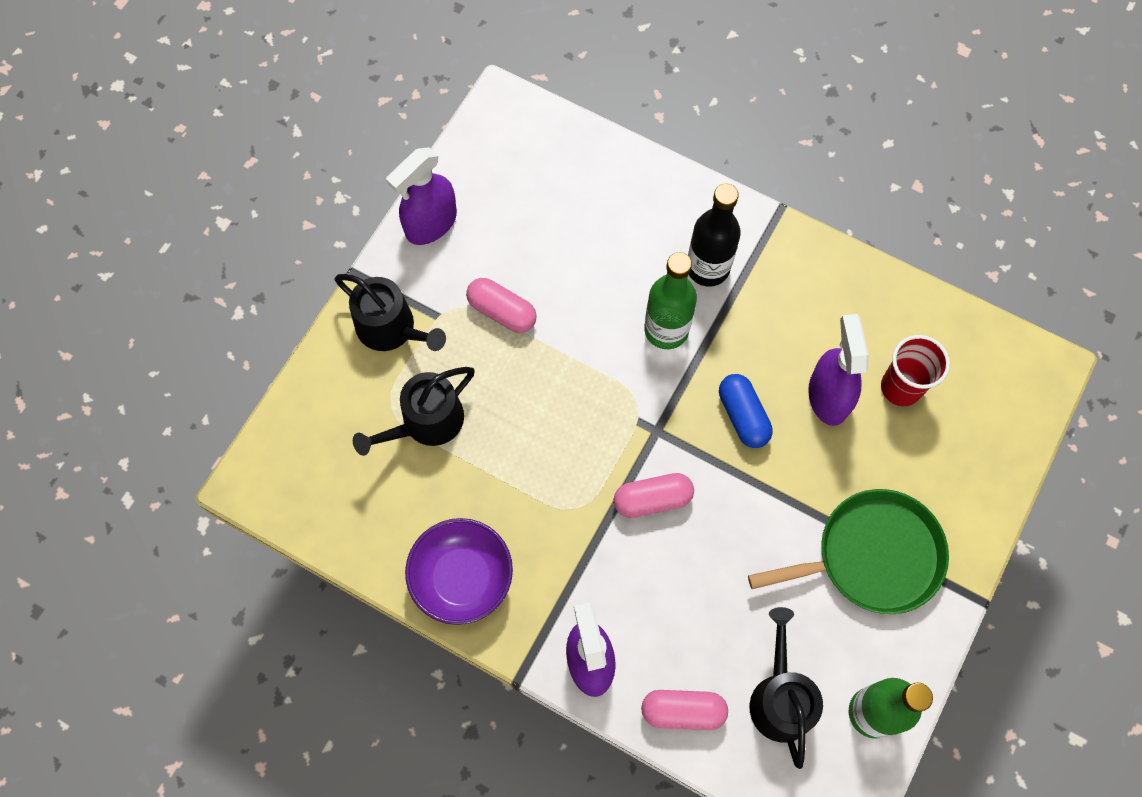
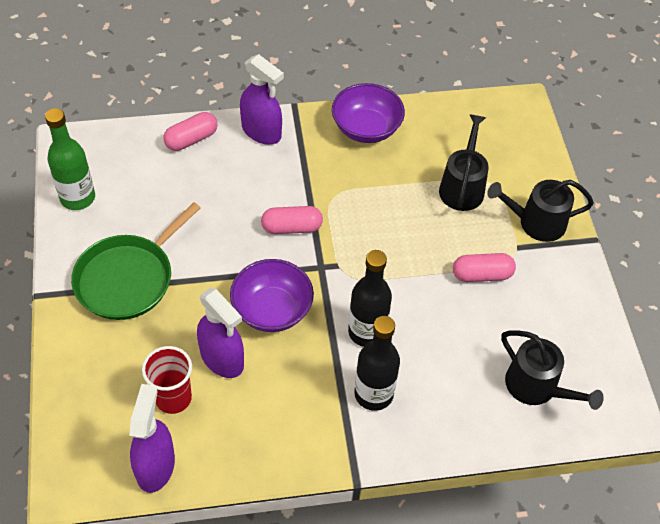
camera: 140 degrees right, 15 degrees down
(431, 224) = (582, 299): purple spray bottle -> purple spray bottle (155, 466)
(652, 499) = (292, 227): pink capsule -> pink capsule turned 45 degrees clockwise
(666, 330) = (367, 332): green bottle -> black bottle
(743, 416) = (272, 310): blue capsule -> purple bowl
(780, 698) = (139, 175): black watering can -> black watering can (536, 387)

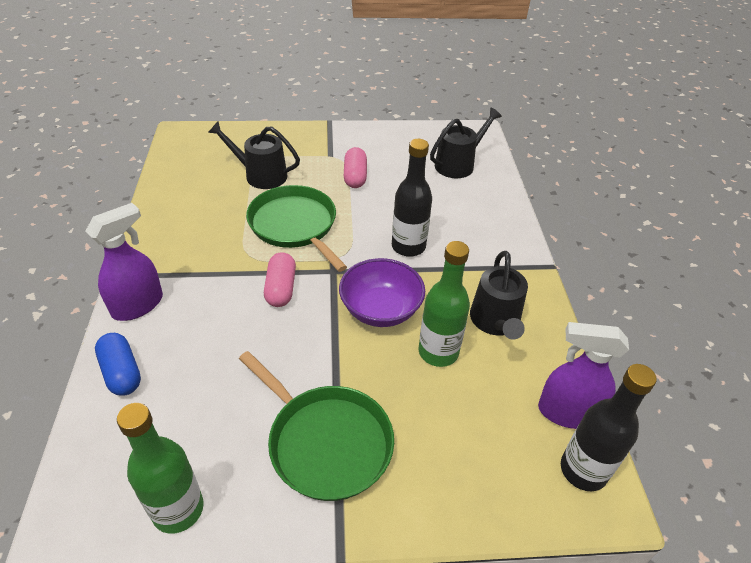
camera: 85 degrees left, 10 degrees down
(173, 398) = (487, 396): red cup -> none
(191, 139) = (121, 372): pink capsule -> blue capsule
(222, 359) = (438, 352): purple spray bottle -> green bottle
(366, 128) = (168, 225): purple bowl -> none
(373, 394) = (470, 248): black bottle -> black bottle (583, 470)
(383, 227) = (295, 225): none -> green pan
(536, 222) = (308, 143): black watering can -> black watering can (495, 321)

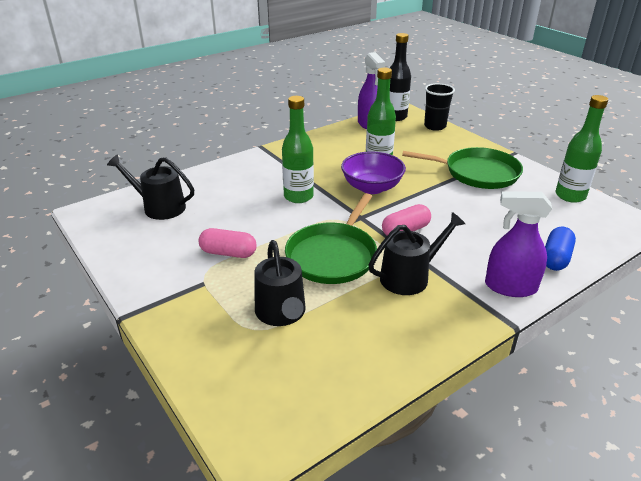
camera: 120 degrees left, 10 degrees down
(326, 442) = (477, 173): green pan -> green pan turned 90 degrees clockwise
(355, 176) = (228, 253): pink capsule -> pink capsule turned 45 degrees clockwise
(408, 246) = (298, 196): black bottle -> green bottle
(495, 321) = (332, 151): black watering can -> black watering can (409, 277)
(512, 506) = (435, 126): none -> black cup

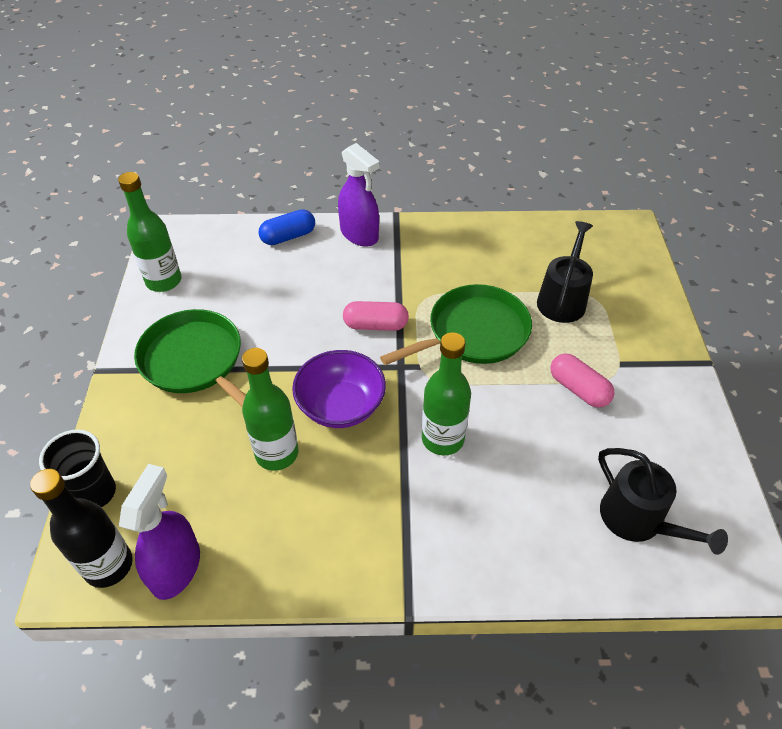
camera: 145 degrees left, 15 degrees up
(409, 277) = (427, 279): black watering can -> none

